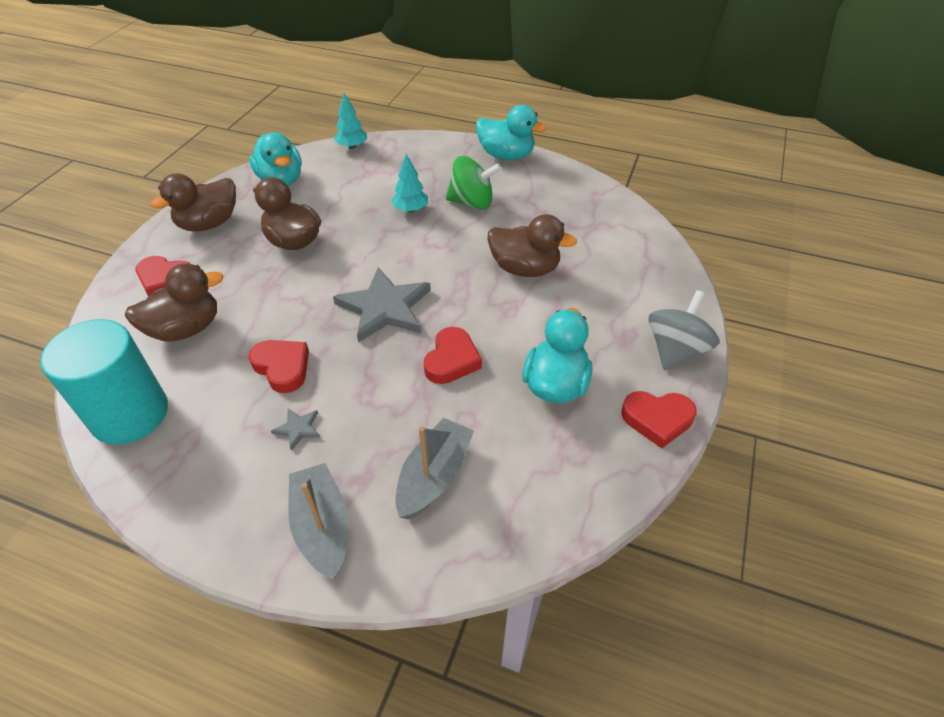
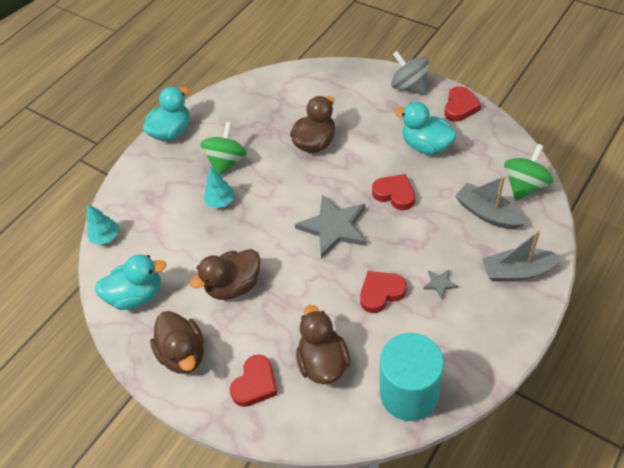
camera: 70 degrees left, 5 degrees up
(504, 527) = (524, 186): none -> green spinning top

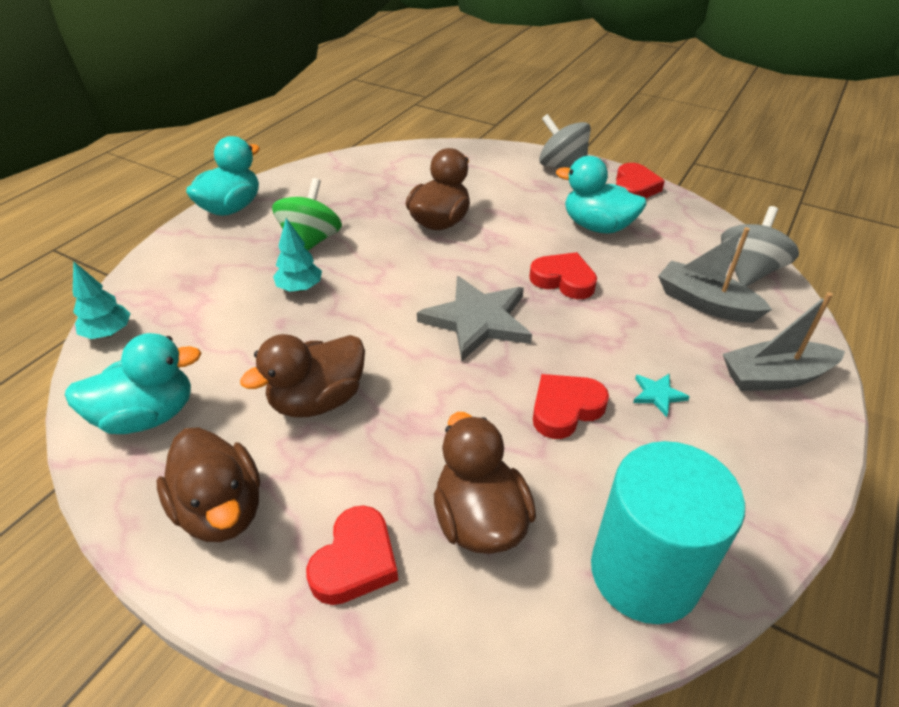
camera: 10 degrees left, 10 degrees down
(440, 283) = (658, 395): grey star -> turquoise star
(524, 186) = (748, 271): green spinning top -> grey spinning top

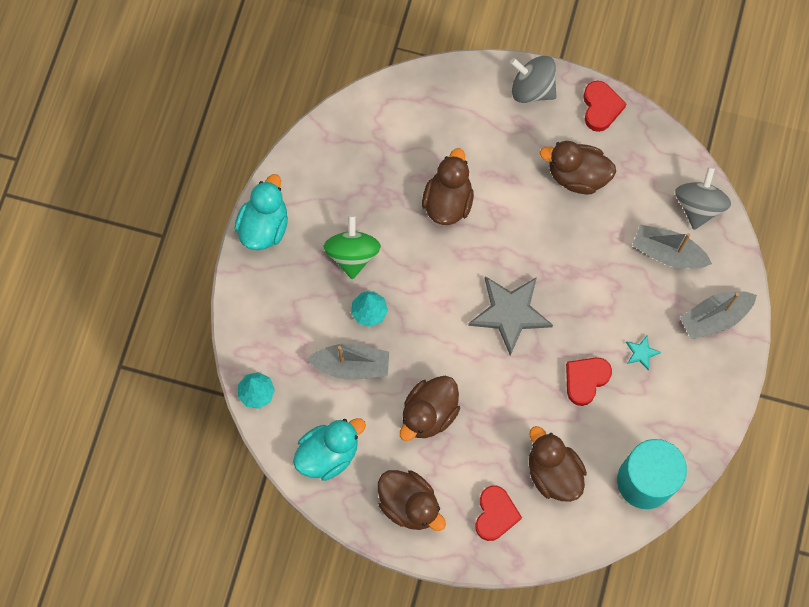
camera: 15 degrees left, 30 degrees up
(246, 330) = (351, 365): none -> grey boat
(563, 280) = (562, 252): red heart -> none
(597, 226) = (577, 175): turquoise duck -> brown duck

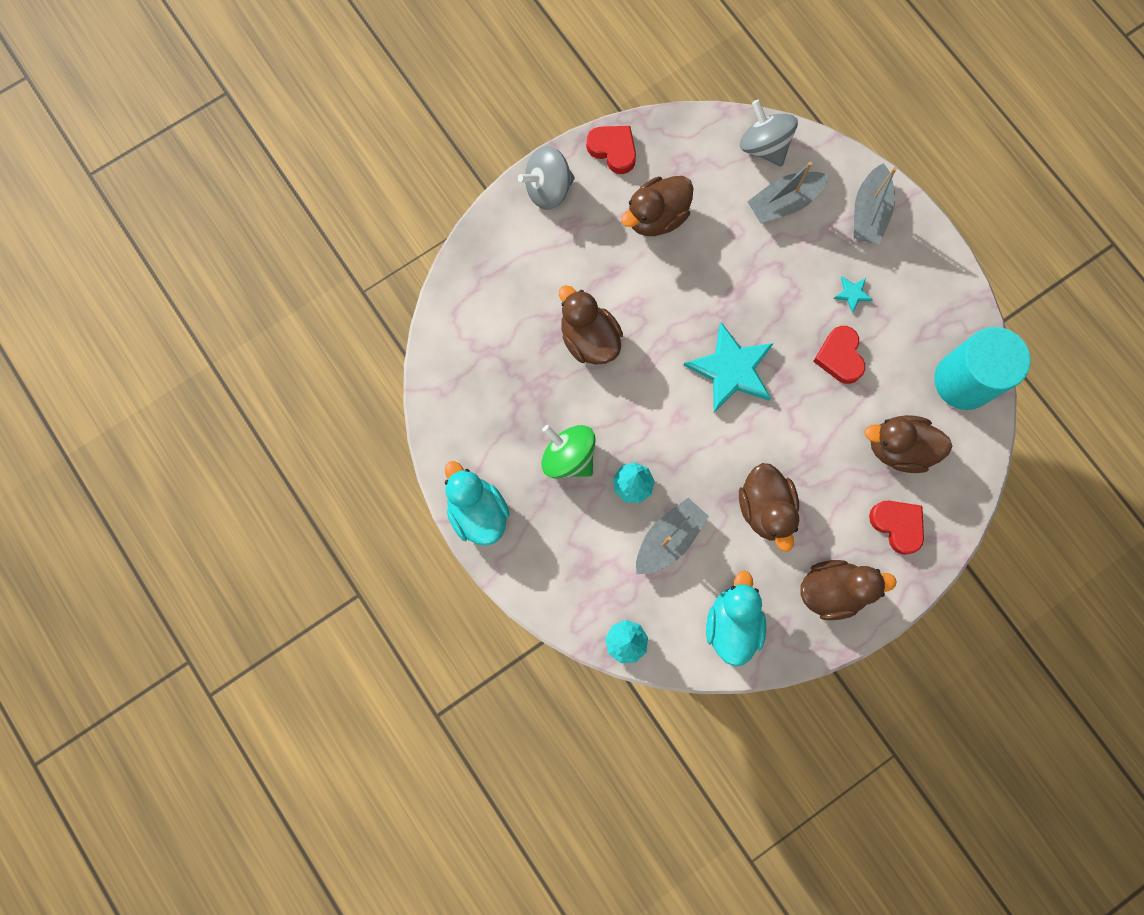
camera: 50 degrees left, 5 degrees up
(510, 313) = (731, 369): grey star -> turquoise star

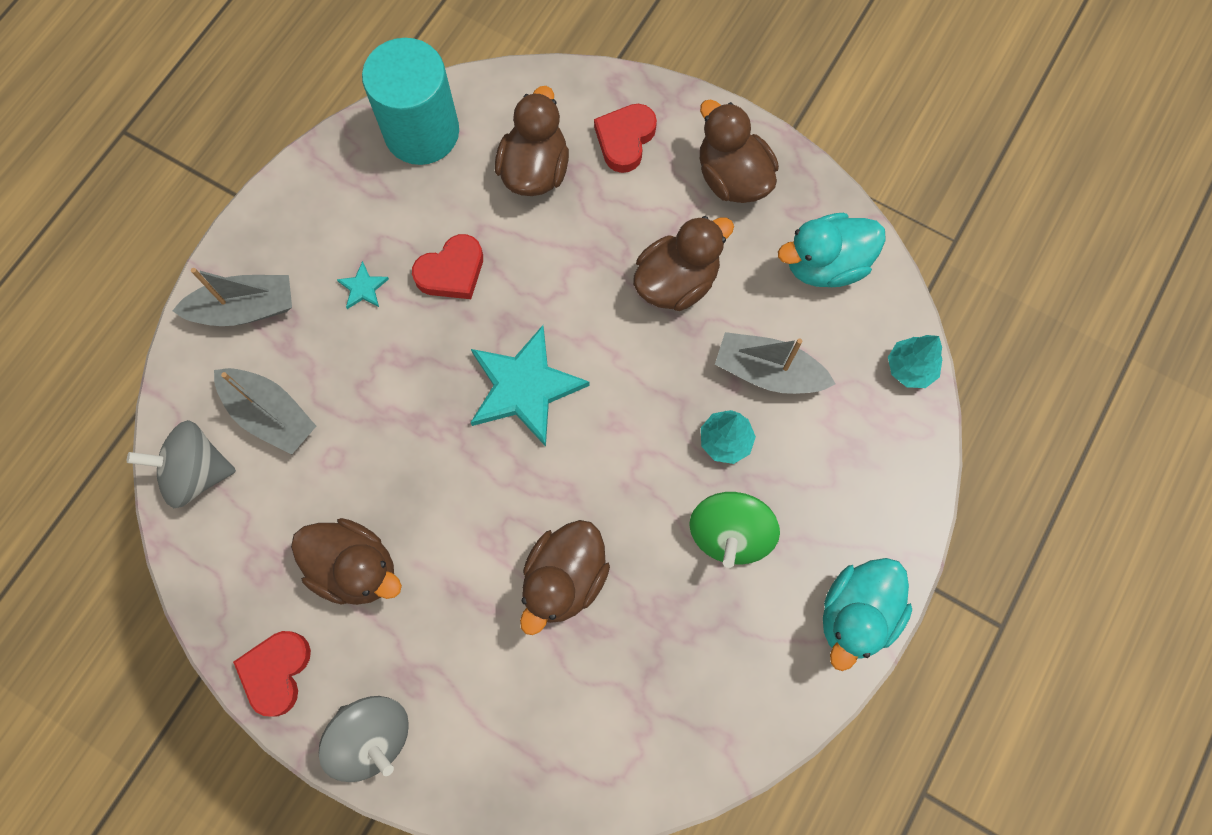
camera: 115 degrees left, 5 degrees down
(764, 146) = (196, 472): grey spinning top -> grey spinning top turned 60 degrees clockwise
(898, 448) = (535, 170): brown duck -> brown duck turned 150 degrees counterclockwise

